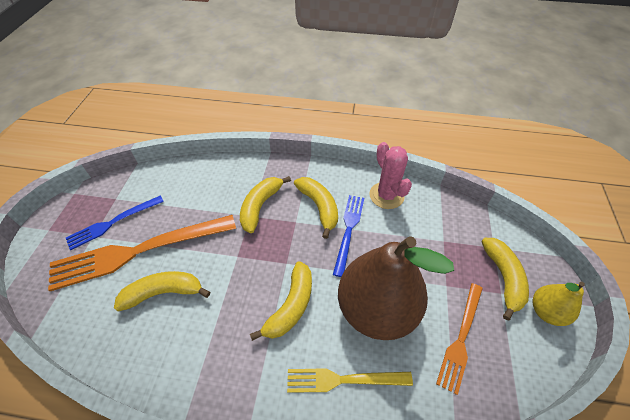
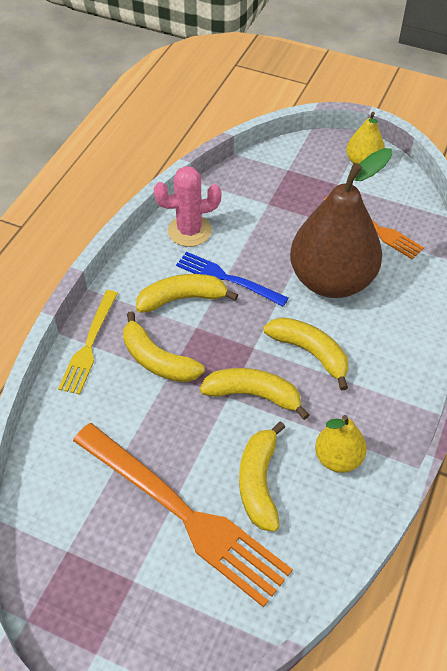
camera: 75 degrees left, 0 degrees up
(113, 223) = (118, 552): blue fork -> none
(138, 251) = (183, 514): orange fork -> orange fork turned 45 degrees counterclockwise
(188, 348) = (338, 458): none -> yellow pear
(343, 380) = (397, 325): yellow fork -> yellow fork (89, 345)
(503, 278) = (323, 176): yellow banana -> yellow banana (253, 395)

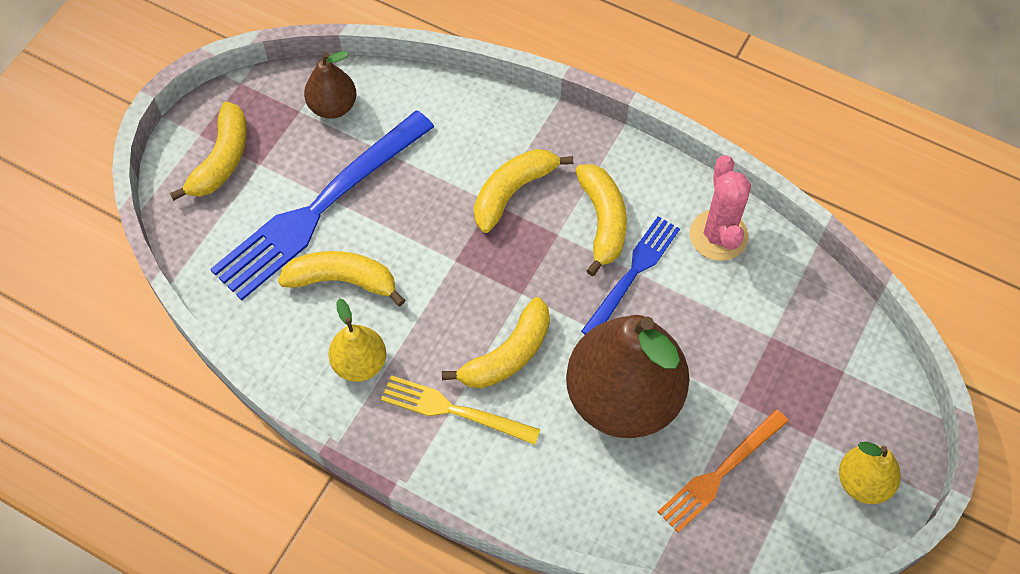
camera: 95 degrees right, 10 degrees up
(63, 518) = (333, 106): none -> brown pear
(89, 345) = (540, 126): yellow fork -> yellow fork (454, 410)
(183, 514) = (319, 208): orange fork -> blue fork
(253, 395) = (454, 286): yellow banana -> yellow banana (222, 160)

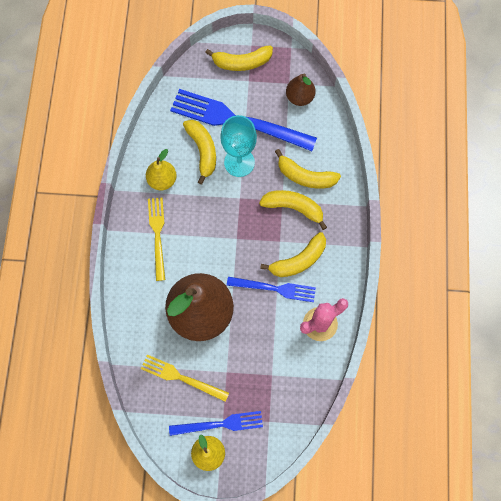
camera: 65 degrees right, 10 degrees up
(394, 235) = (239, 162): none -> turquoise goblet
(508, 355) = (199, 247): yellow banana -> yellow banana (305, 176)
(720, 473) = (181, 377): orange fork -> yellow fork
(821, 445) = (220, 424): none -> blue fork

